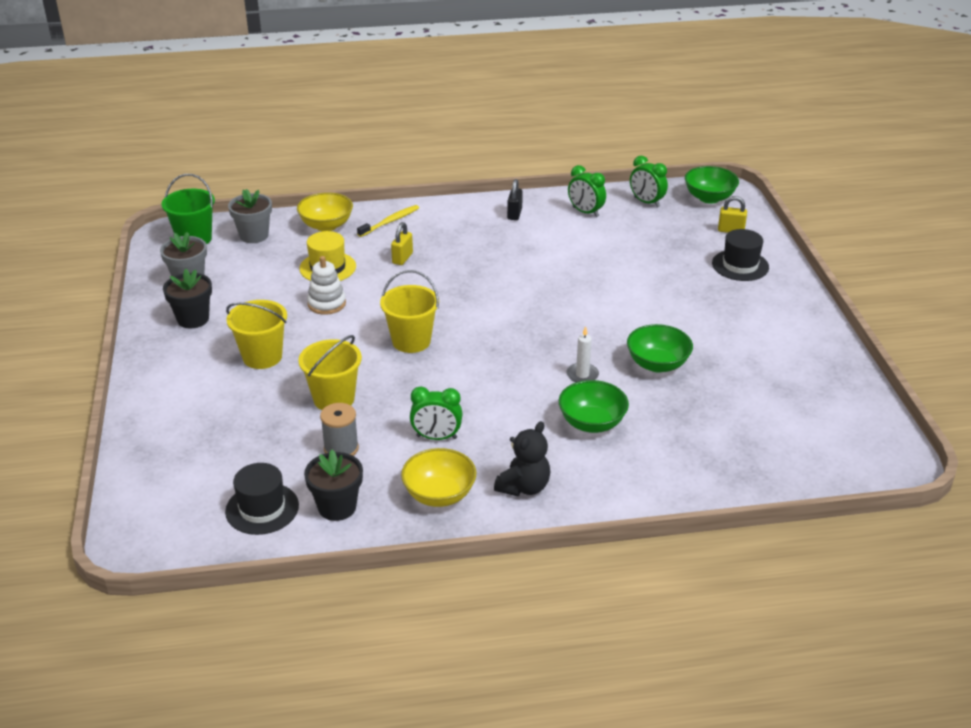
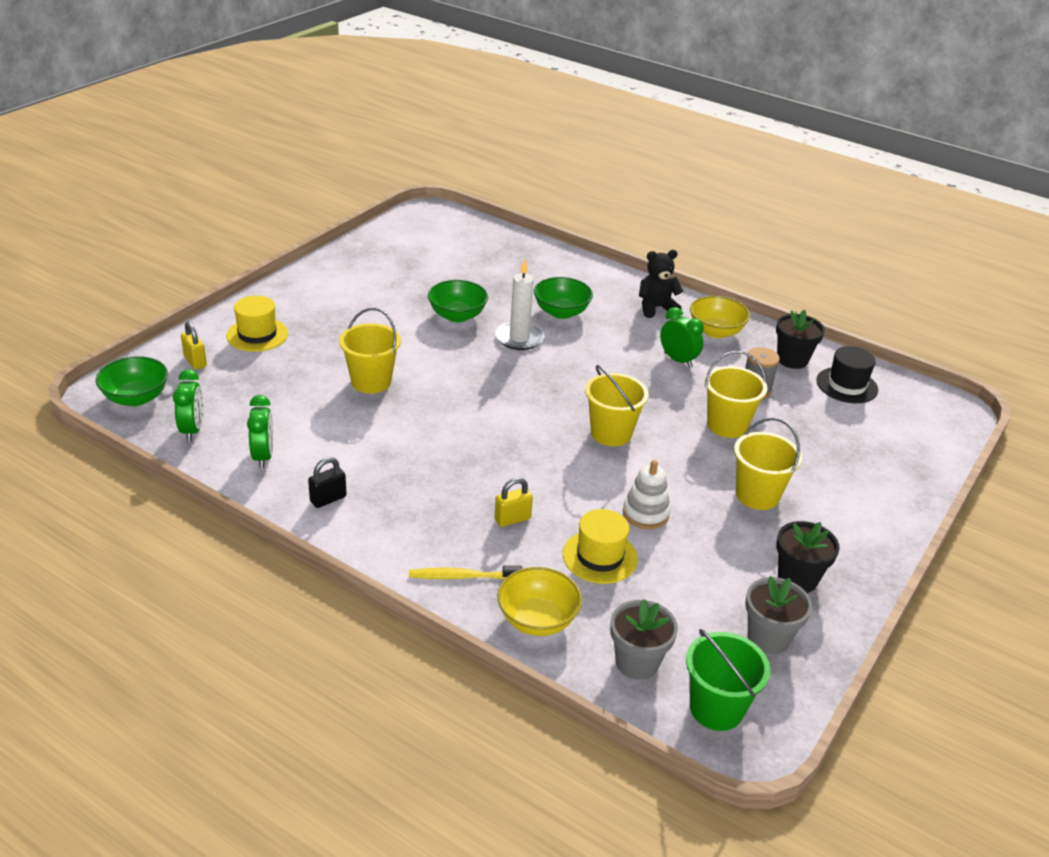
camera: 140 degrees left, 0 degrees up
(582, 375) = (519, 338): white candle -> white candle, size x1.62
(614, 281) = (371, 381): none -> yellow bucket
(740, 265) = (257, 335): black hat -> yellow hat

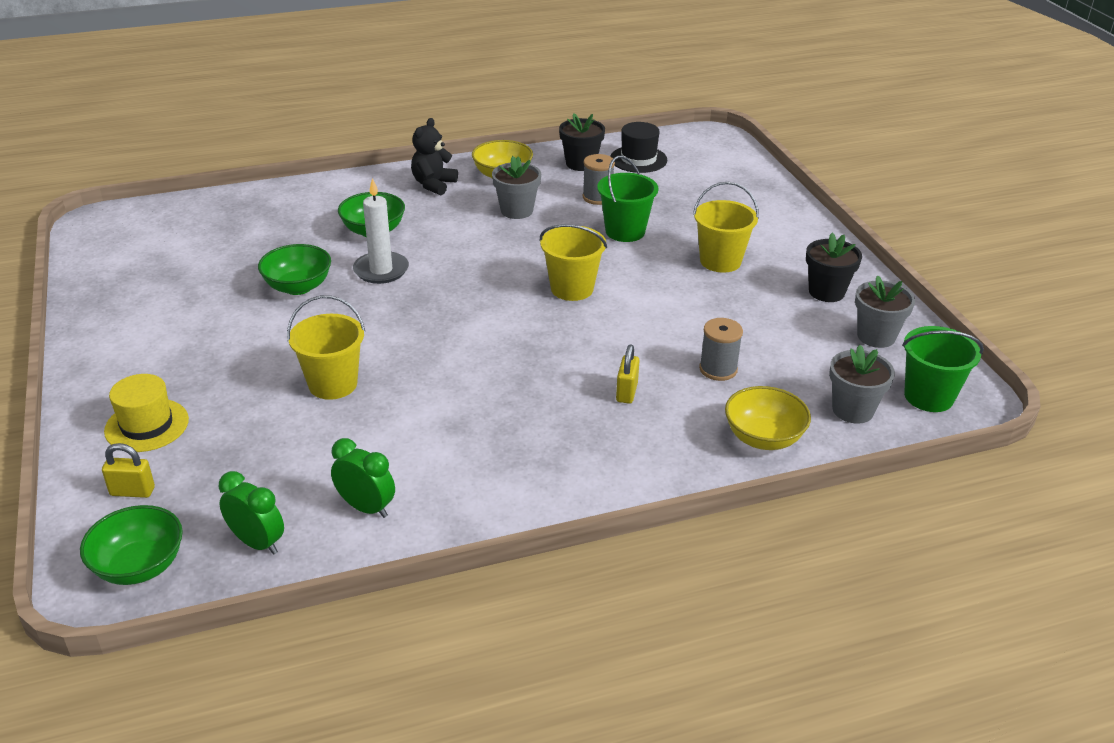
camera: 50 degrees left, 0 degrees up
(328, 499) = (483, 491): black padlock -> none
(462, 576) = (673, 455): yellow toothbrush -> none
(600, 556) = (718, 369): yellow hat -> grey spool
(645, 513) = (689, 322): white stacking toy -> none
(678, 360) = (516, 211): green clock -> grey flower pot
(727, 425) = (625, 231): yellow bucket -> green bucket

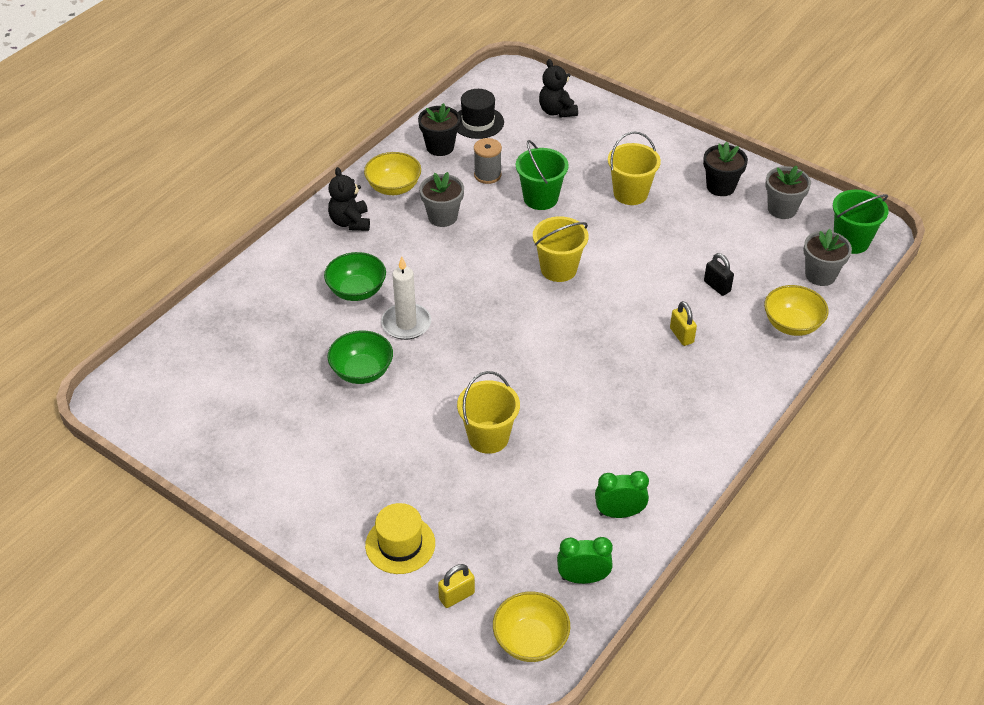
camera: 35 degrees left, 10 degrees up
(139, 566) = (530, 640): green bowl -> yellow bowl
(718, 369) = (717, 286): grey spool -> black padlock
(725, 177) = (557, 111): none -> black teddy bear

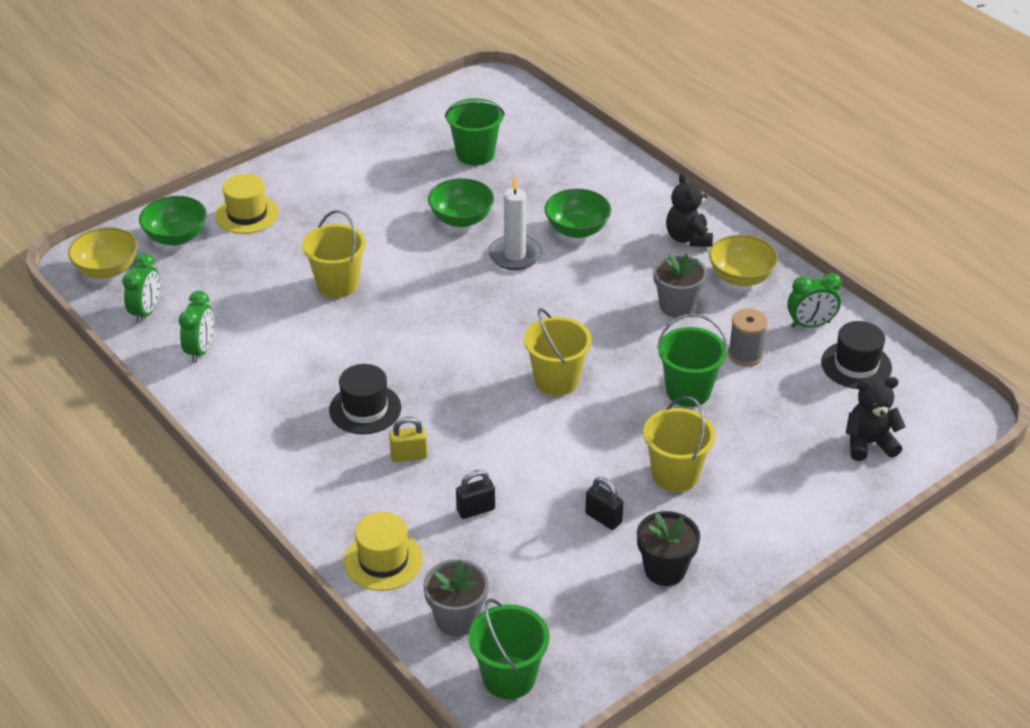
camera: 105 degrees right, 5 degrees down
(251, 384) = (475, 154): none -> green bucket
(350, 222) = (688, 238): black teddy bear -> black teddy bear turned 105 degrees counterclockwise
(440, 147) = (810, 324): black flower pot -> green clock
(456, 596) = (176, 237): yellow padlock -> green bowl
(642, 375) = (365, 409): none -> black hat
(690, 221) = (603, 518): none -> black padlock
(782, 209) = (599, 622): grey flower pot -> none
(792, 324) = (383, 560): yellow bowl -> yellow hat

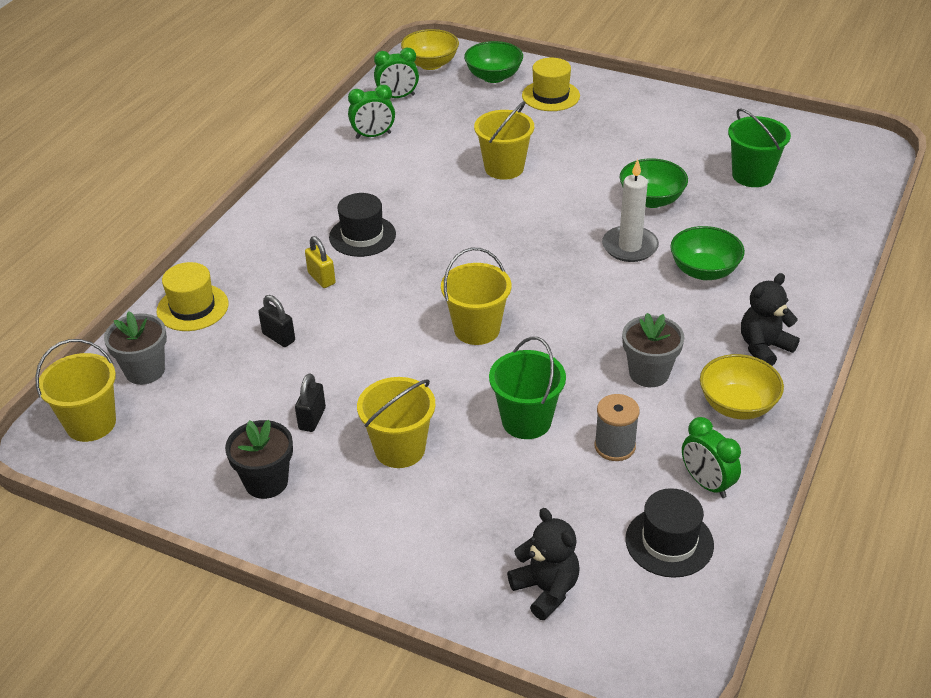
camera: 65 degrees right, 0 degrees up
(509, 677) = (91, 423): green bucket -> yellow bucket

